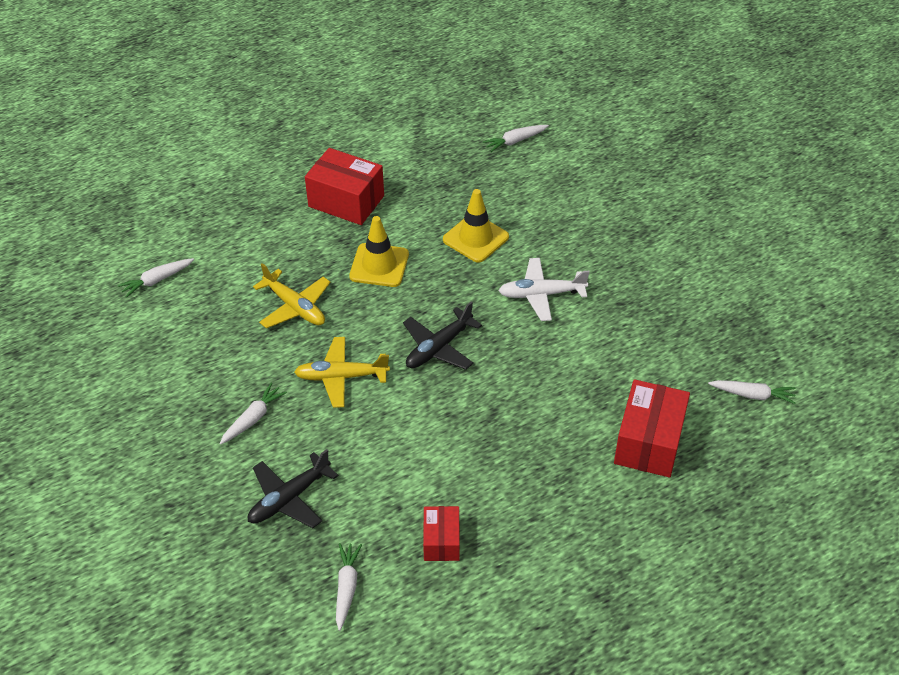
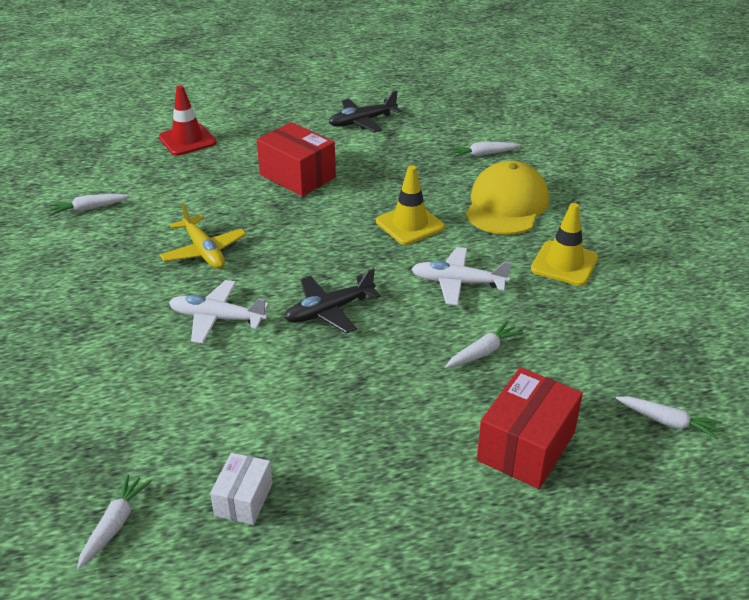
camera: 15 degrees right, 10 degrees down
(214, 176) = (187, 140): none -> red traffic cone
(253, 418) = (110, 338): white carrot -> white carrot (483, 352)
(289, 498) = (103, 420): black plane -> black plane (362, 121)
(341, 377) = (217, 318): yellow plane -> white plane
(379, 265) = (303, 231): yellow traffic cone -> yellow traffic cone (564, 264)
(441, 541) = (243, 499): red box -> white box
(556, 198) = (506, 205): none -> yellow cap

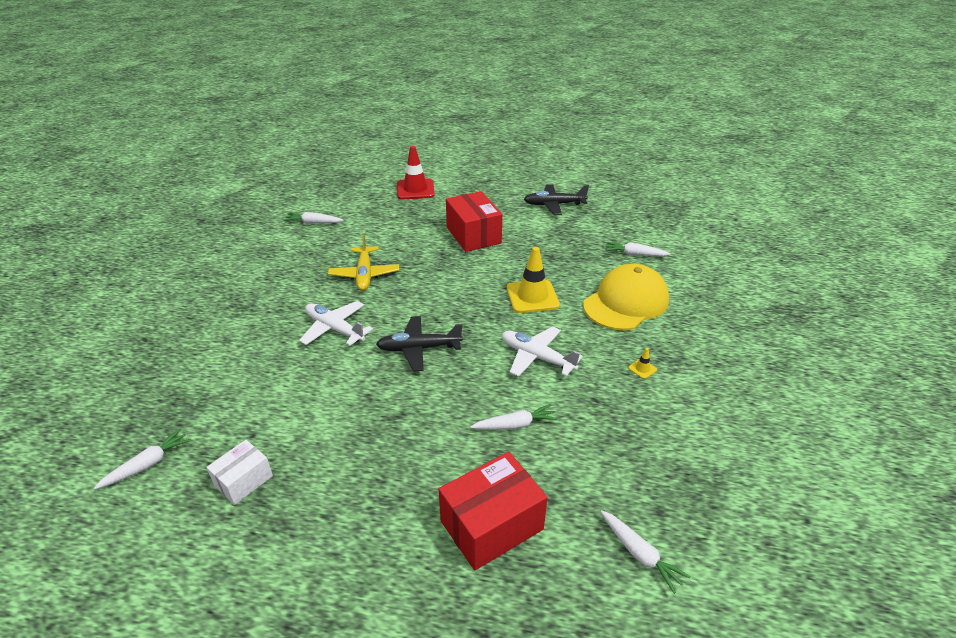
camera: 25 degrees right, 0 degrees up
(564, 264) = (642, 369): yellow traffic cone -> yellow traffic cone, size x0.41

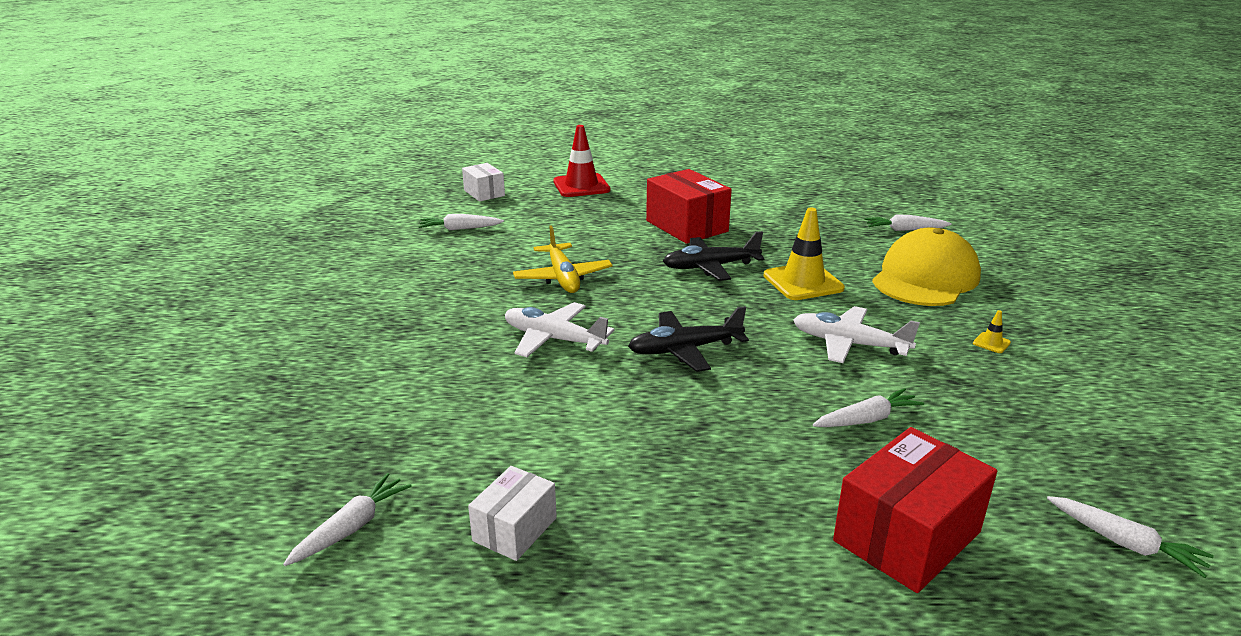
camera: 10 degrees left, 10 degrees down
(344, 190) = (484, 193): none -> white box
(554, 205) = (771, 189): black plane -> black plane (710, 267)

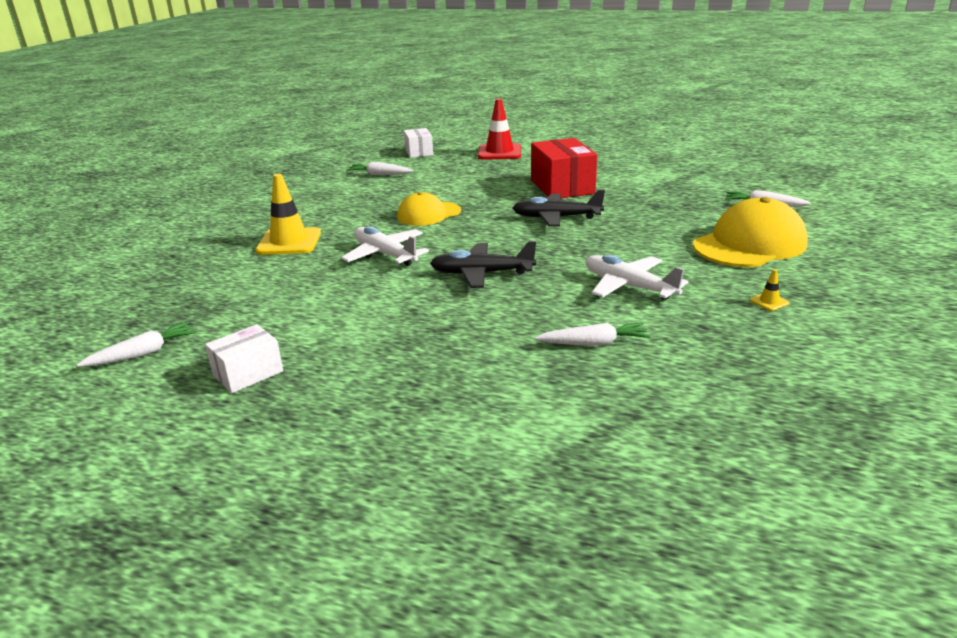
camera: 20 degrees right, 0 degrees up
(563, 278) = (428, 214): yellow plane -> yellow cap
(803, 282) = (628, 236): yellow traffic cone -> yellow traffic cone (289, 242)
(907, 536) = (550, 433): red box -> none
(1125, 543) = (758, 477): white carrot -> none

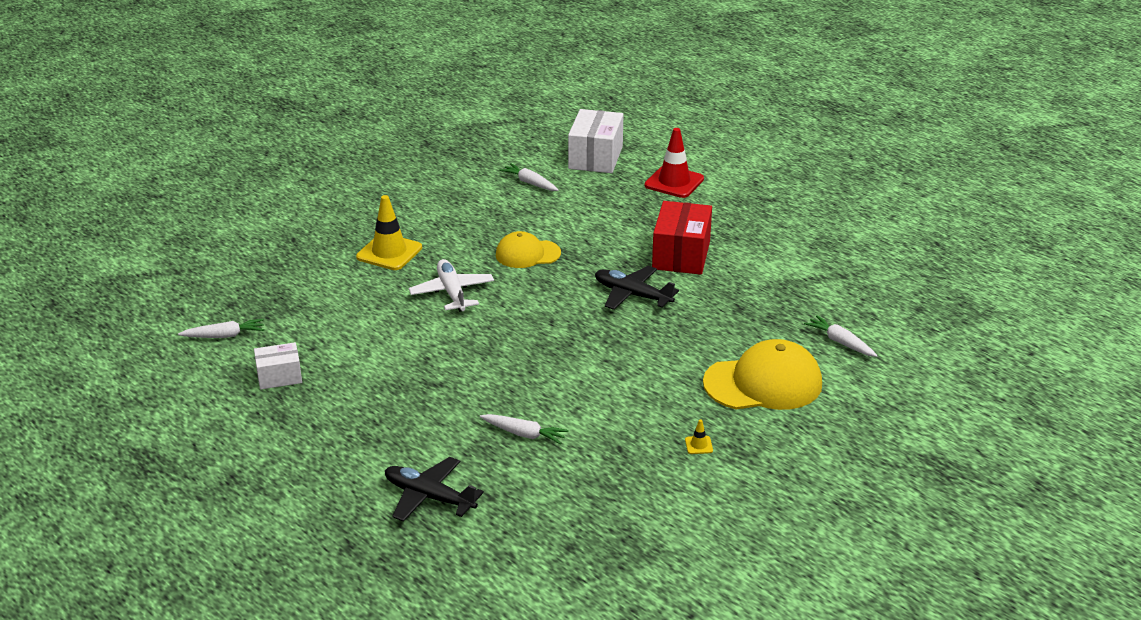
camera: 25 degrees right, 5 degrees up
(419, 152) = (595, 157): white box -> white box, size x1.72
(481, 274) = (508, 339): black plane -> black plane (429, 497)
(628, 286) = (608, 392): white plane -> none

